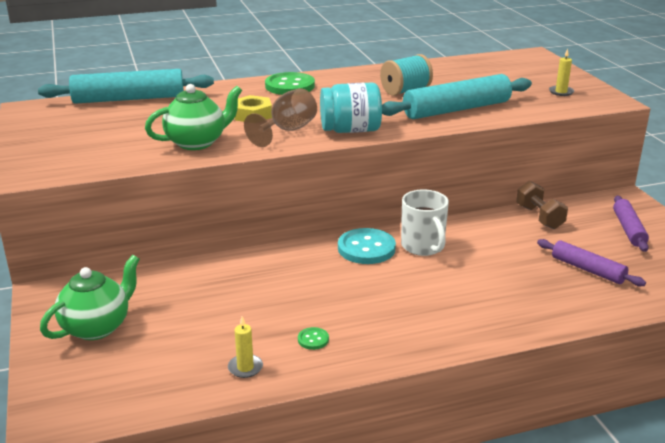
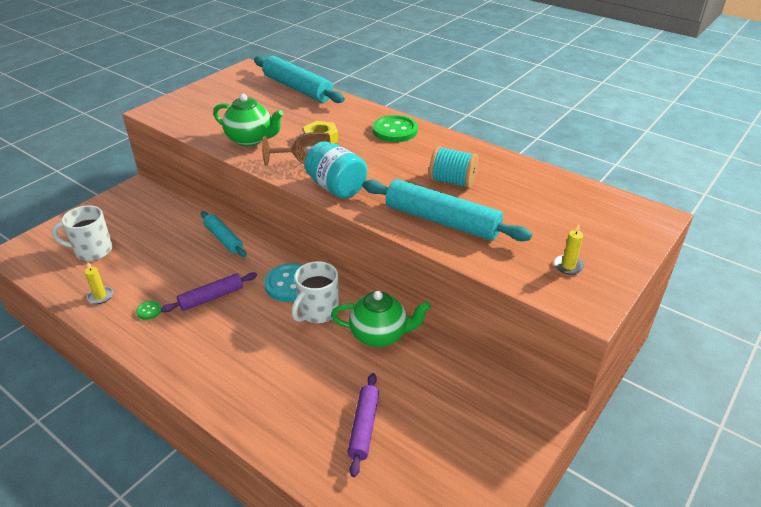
camera: 55 degrees right, 10 degrees up
(97, 327) = (111, 222): green teapot -> green teapot (379, 335)
(141, 355) = (92, 251): none -> white mug
(242, 263) = (223, 239): none -> turquoise rolling pin
(539, 217) = (435, 362): brown dumbbell -> none
(628, 229) = (473, 434): purple rolling pin -> purple rolling pin (211, 297)

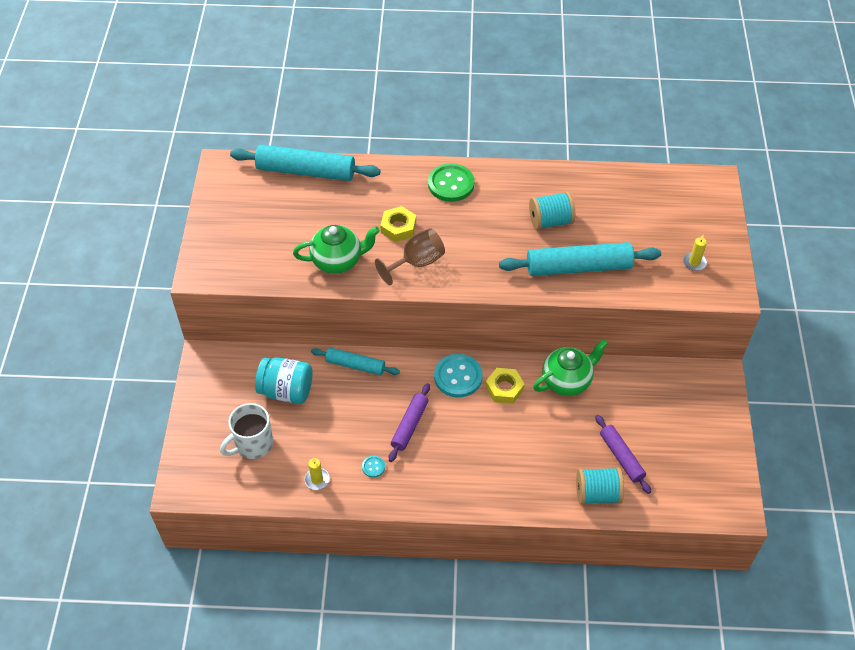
camera: 35 degrees left, 15 degrees up
(149, 311) = (373, 467): green button -> turquoise button
(305, 446) = (597, 494): none -> turquoise spool
(318, 312) = (504, 388): white mug -> yellow nut
(336, 187) = (469, 276): turquoise jar -> turquoise jar (286, 391)

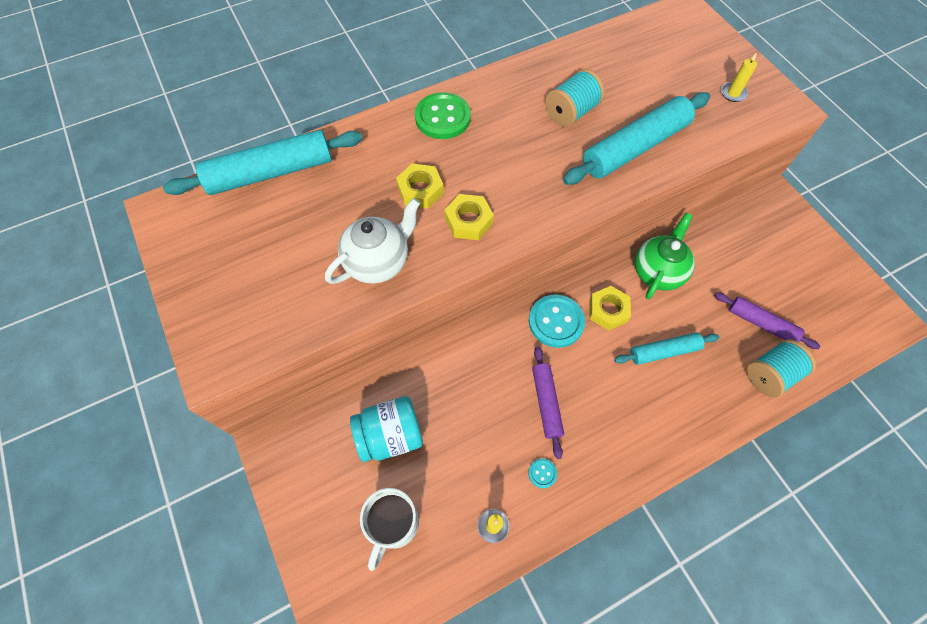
camera: 30 degrees left, 10 degrees up
(338, 261) = (378, 262): green teapot -> white teapot
(355, 365) = (445, 365): turquoise rolling pin -> turquoise rolling pin (664, 351)
(416, 263) = (468, 221): brown goblet -> yellow nut

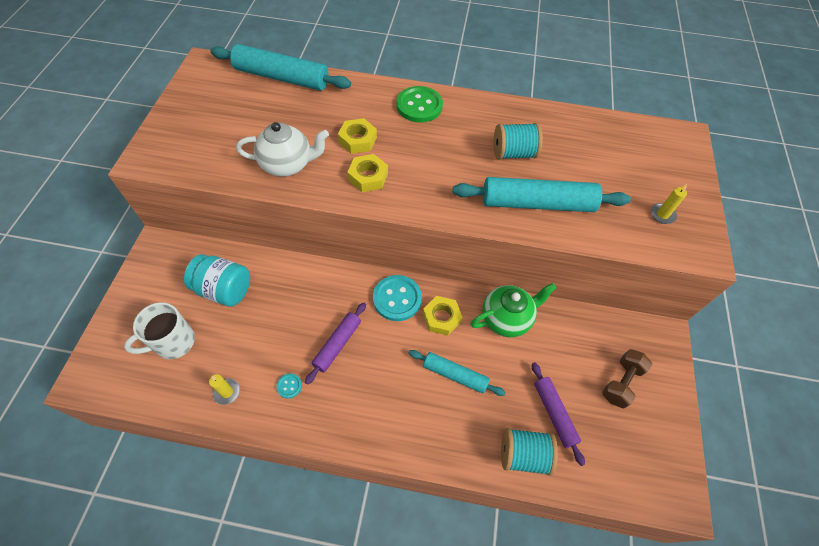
camera: 35 degrees right, 5 degrees down
(782, 261) = (621, 382): none -> brown dumbbell

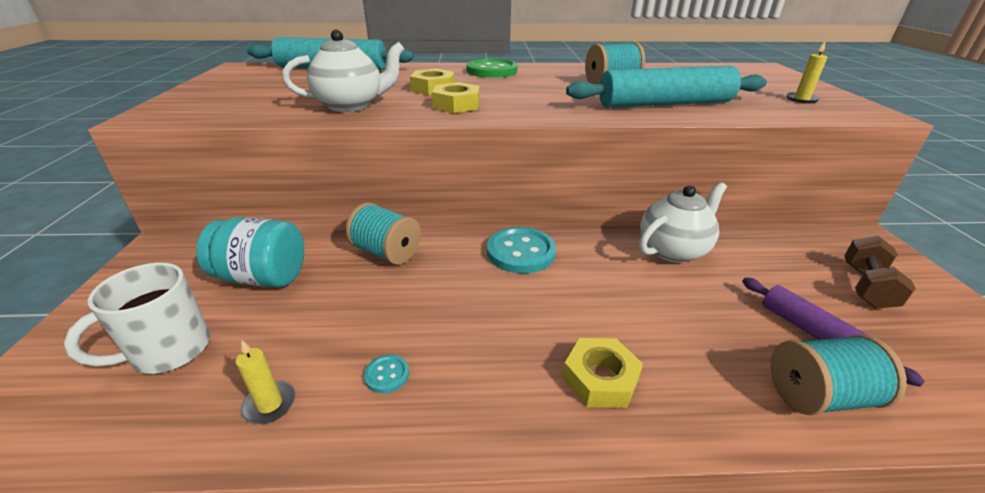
camera: 10 degrees left, 25 degrees down
(305, 280) = (386, 252): none -> turquoise spool
(337, 344) = (454, 310): purple rolling pin -> none
(441, 318) = (590, 261): yellow nut -> yellow nut (600, 379)
(455, 375) = (645, 315): turquoise rolling pin -> none
(506, 319) = (673, 250): green teapot -> white teapot

